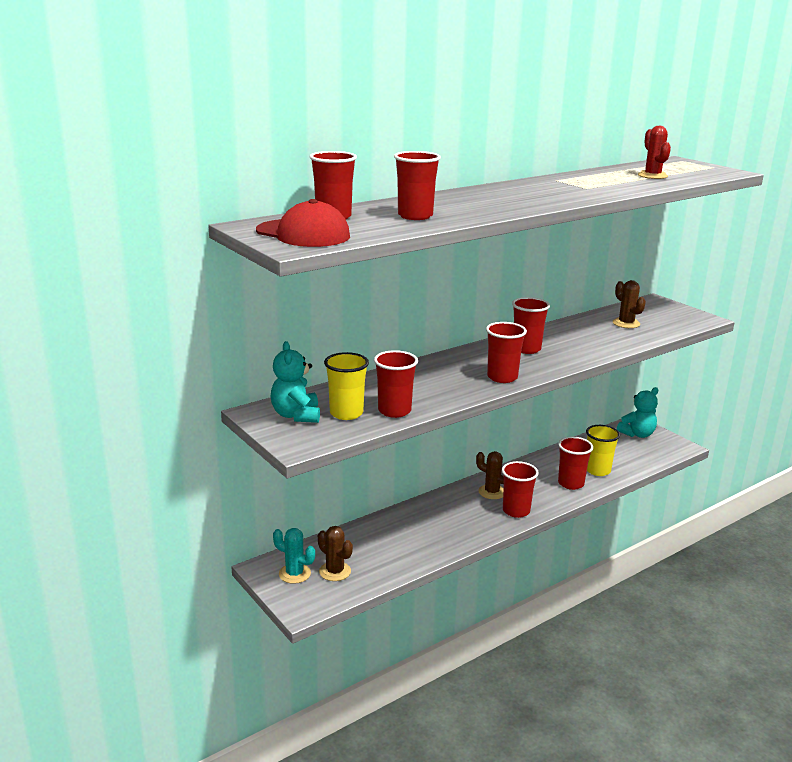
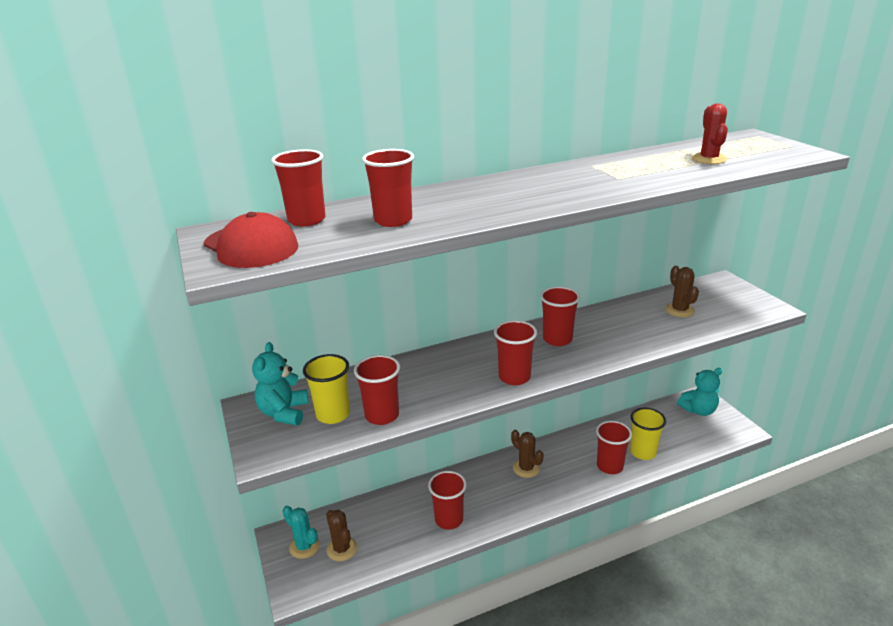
camera: 15 degrees right, 5 degrees up
(516, 511) = (542, 495): red cup -> red cup (449, 519)

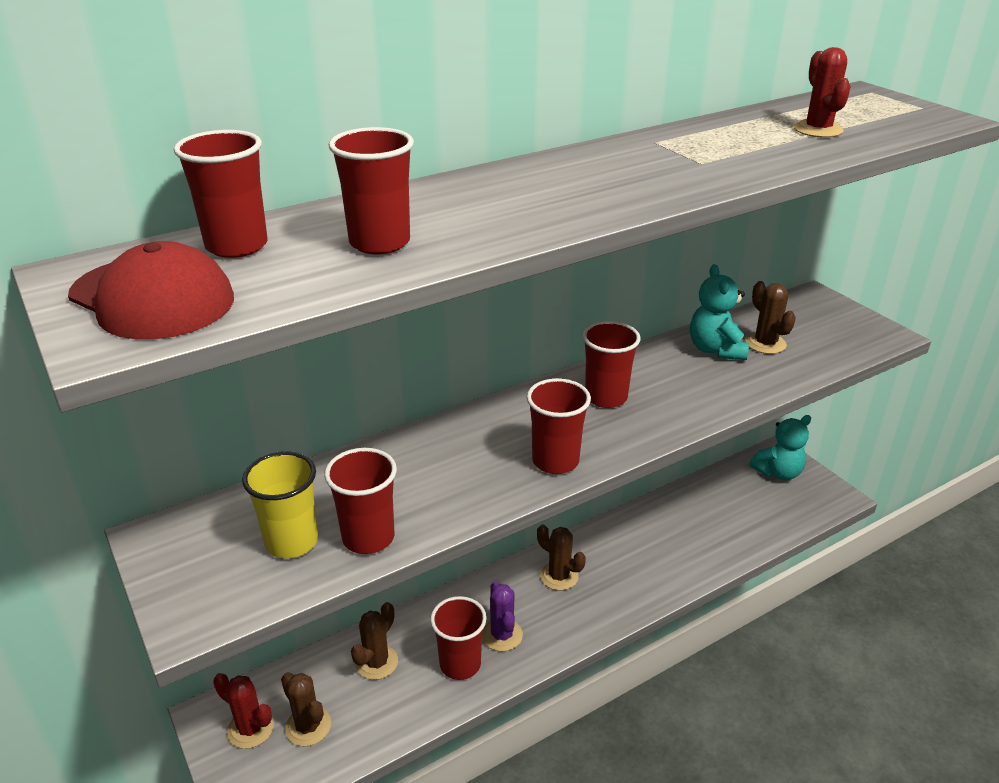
camera: 10 degrees left, 5 degrees up
(284, 413) = (213, 545): turquoise teddy bear -> turquoise teddy bear (715, 350)
(304, 546) = (250, 728): turquoise cactus -> red cactus
(392, 513) = (376, 662): none -> brown cactus
(480, 503) = (502, 635): none -> purple cactus
(609, 466) = (672, 563): red cup -> none
(643, 452) = (714, 539): yellow cup -> none

